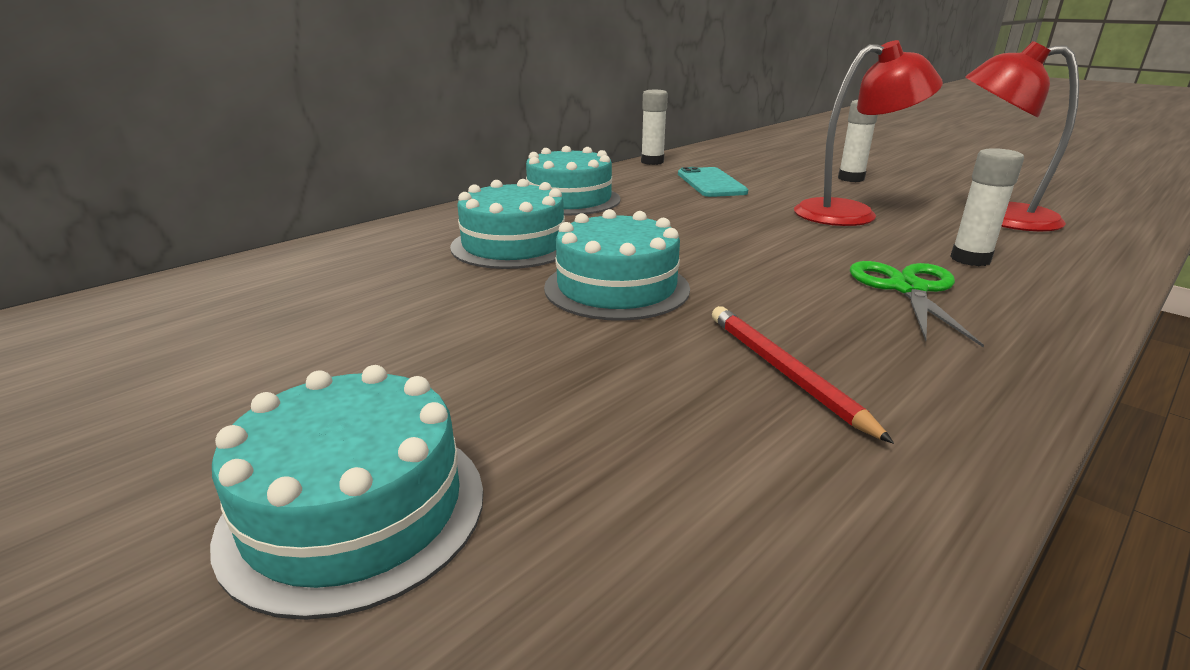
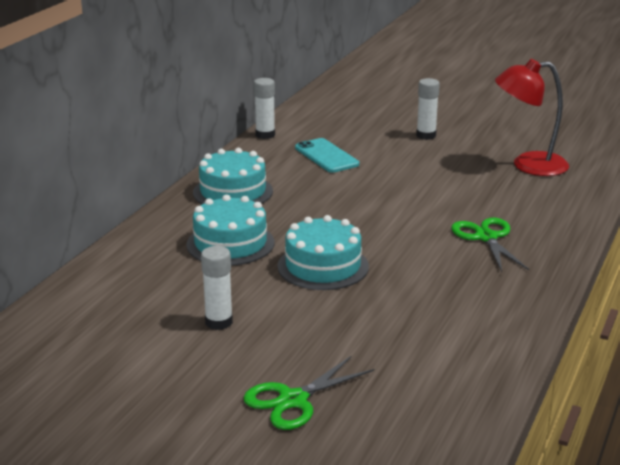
camera: 20 degrees left, 0 degrees up
(355, 510) = (293, 400): turquoise cake -> green scissors
(784, 372) = (439, 302): red pencil -> none
(850, 213) = (437, 175): red lamp -> none
(970, 259) = (516, 207): white glue stick -> white glue stick (219, 322)

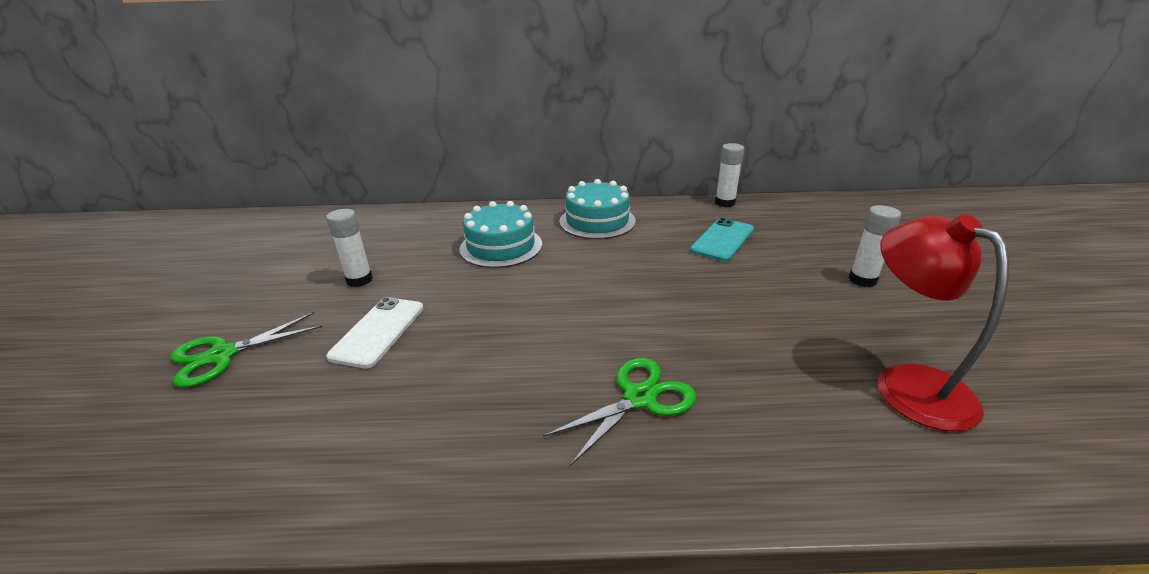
camera: 65 degrees right, 5 degrees up
(293, 400) = (222, 355): green scissors -> green scissors turned 60 degrees counterclockwise
(323, 266) = (486, 301): turquoise cake -> none
(325, 319) = (378, 331): none -> white phone

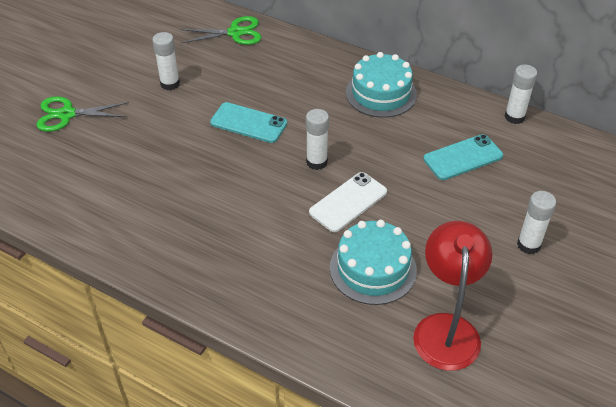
camera: 30 degrees right, 15 degrees up
(378, 331) = (157, 135): white phone -> white phone (348, 202)
(486, 283) = (248, 123): none -> turquoise phone
(501, 246) = (285, 91): turquoise cake -> turquoise cake (373, 269)
(595, 290) = (316, 162): none -> white glue stick
(639, 398) = (270, 254): green scissors -> green scissors (235, 33)

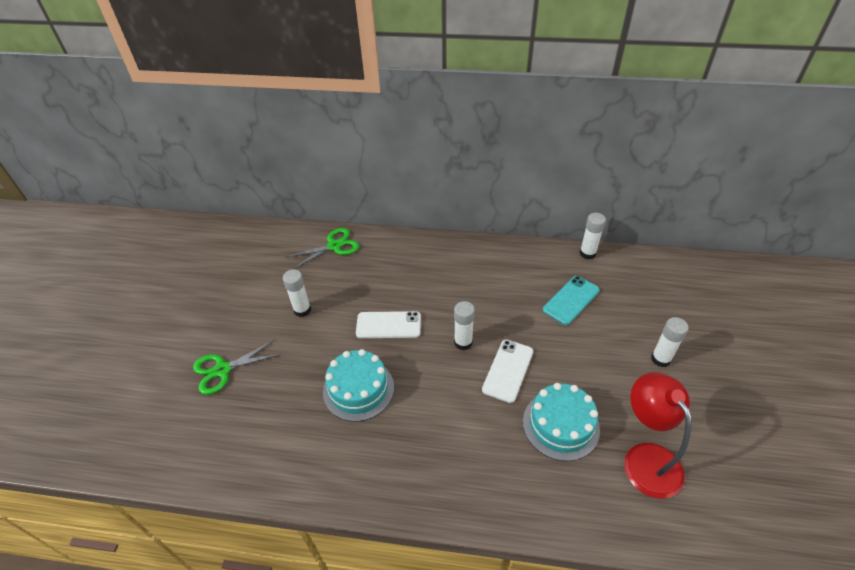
camera: 20 degrees left, 0 degrees up
(248, 123) = (388, 325): turquoise phone -> white phone
(381, 93) = (479, 264): turquoise cake -> turquoise cake (358, 389)

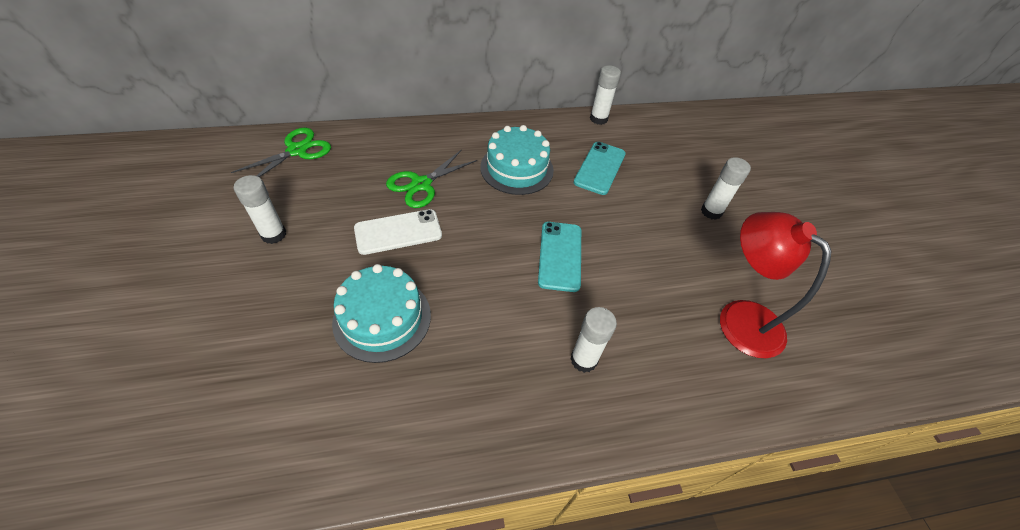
camera: 25 degrees left, 5 degrees up
(222, 370) = (169, 337): green scissors -> green scissors (421, 184)
(463, 342) = (497, 235): white glue stick -> white glue stick (583, 359)
(508, 370) = (560, 256): white phone -> turquoise phone
(560, 425) = (640, 303): turquoise cake -> turquoise cake (517, 168)

